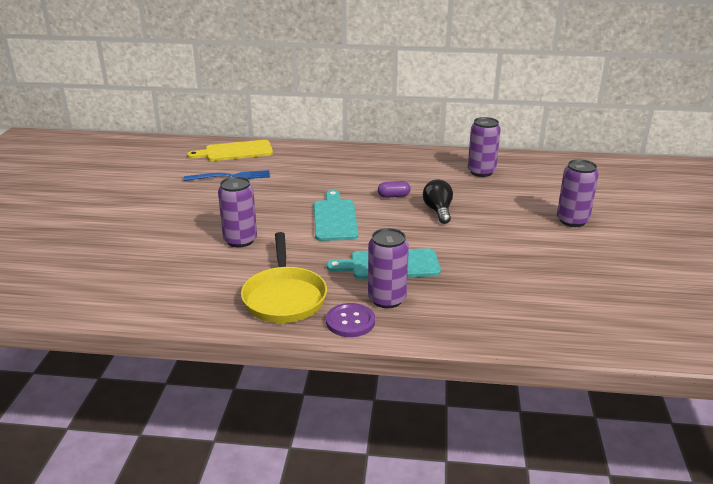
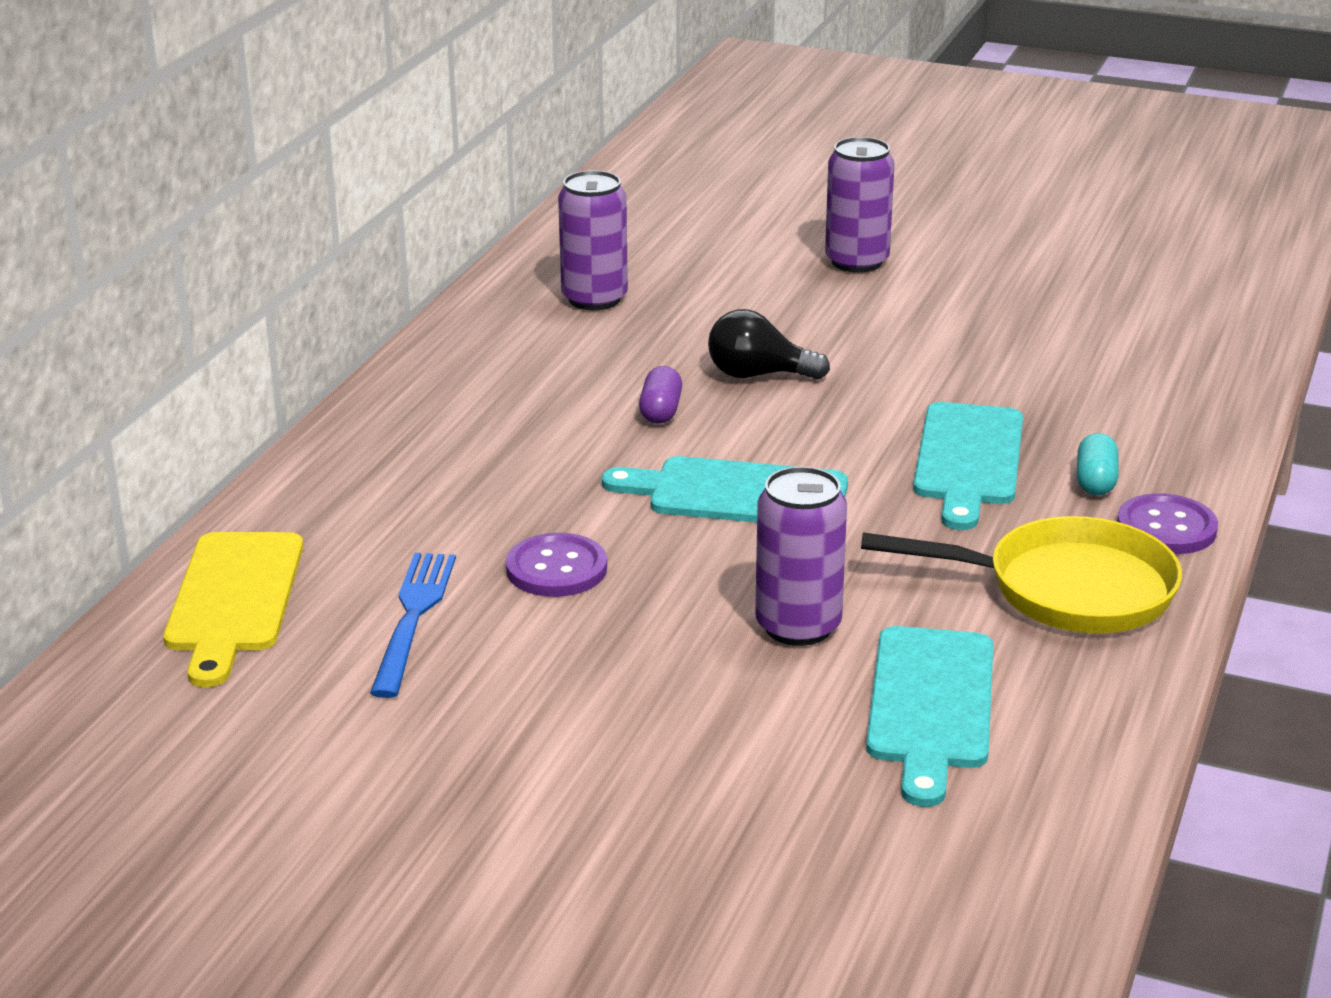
camera: 75 degrees left, 0 degrees up
(189, 272) = (930, 705): none -> turquoise cutting board
(268, 193) = (556, 569): none -> purple button
(387, 299) = (1095, 481): purple can -> turquoise capsule

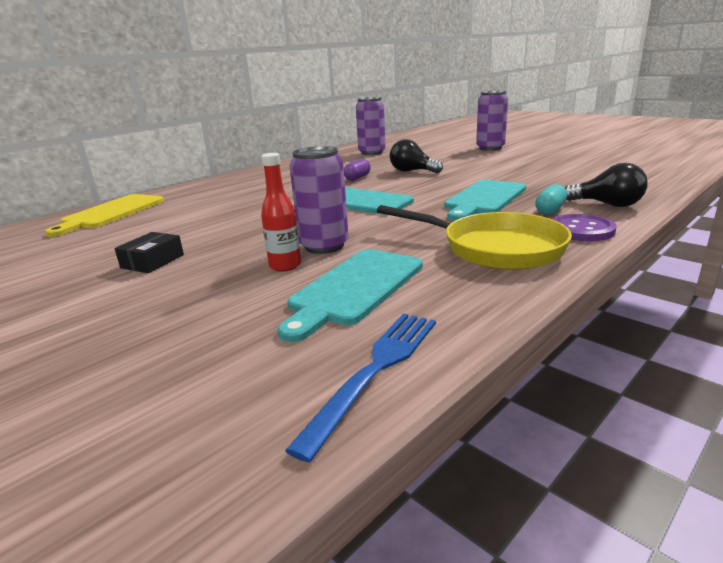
camera: 25 degrees right, 5 degrees down
(413, 617) = (162, 224): blue fork -> blue fork (376, 370)
(535, 711) = (152, 261): none -> black box
(556, 569) = (244, 216): purple button -> none
(780, 680) = (285, 266): none -> red bottle
(1175, 454) = (607, 205): none -> black light bulb

